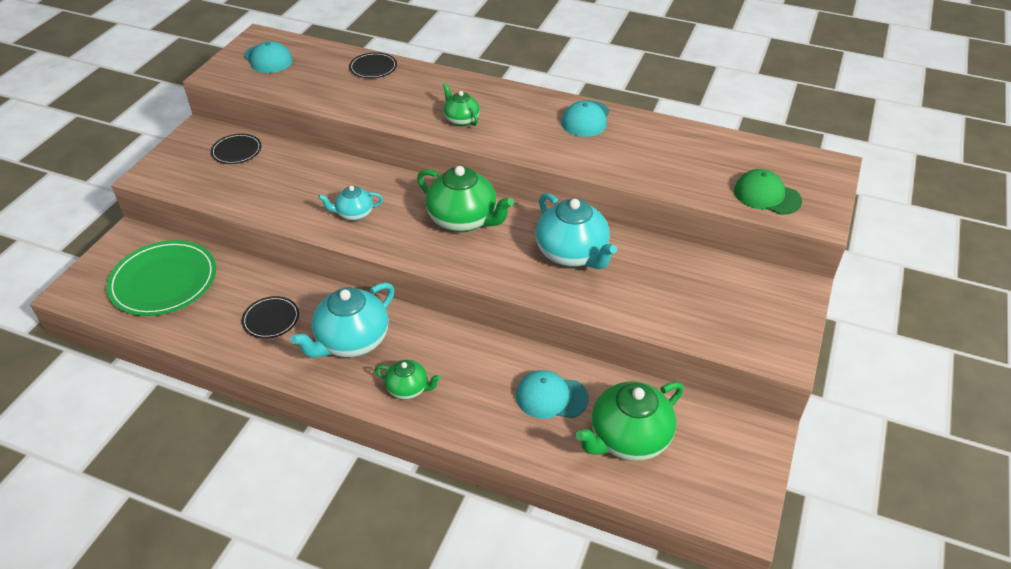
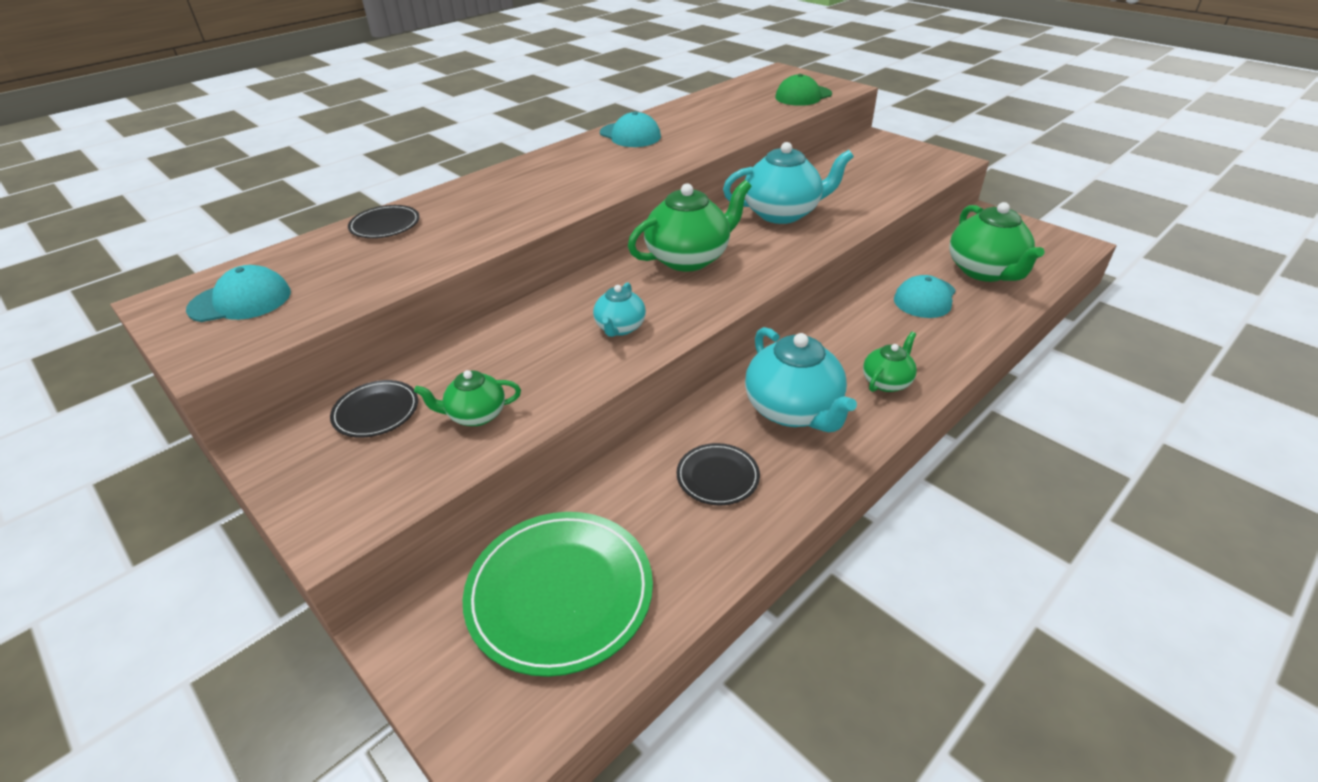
camera: 65 degrees left, 5 degrees down
(461, 120) = (564, 191): green teapot -> green teapot (475, 415)

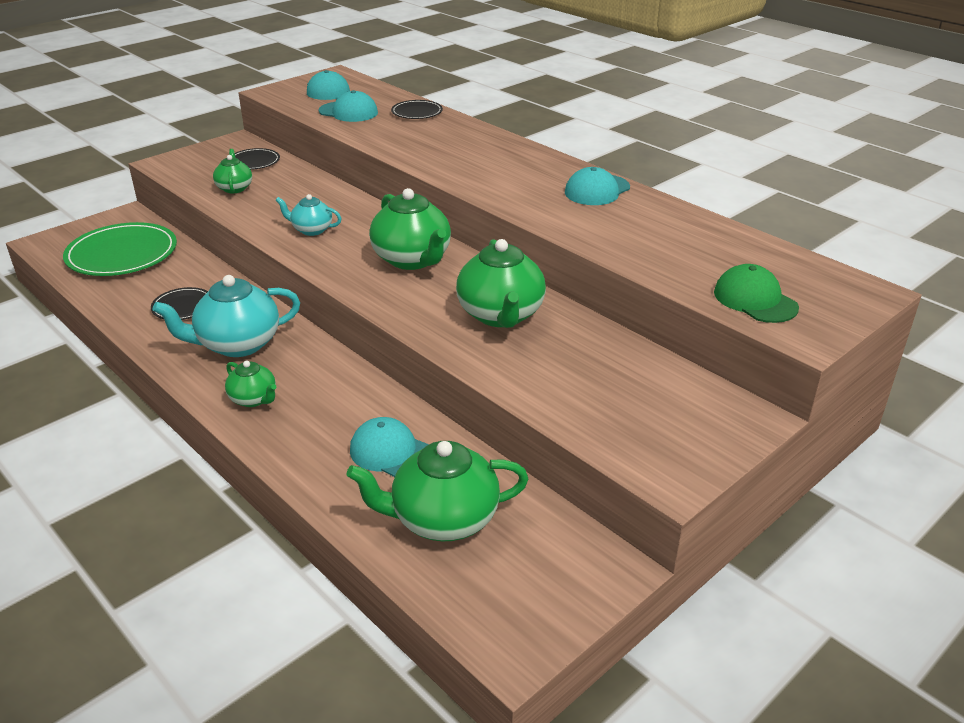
camera: 90 degrees right, 5 degrees down
(356, 273) = (348, 112): none -> turquoise cap
(782, 213) = (501, 315): turquoise teapot -> green teapot

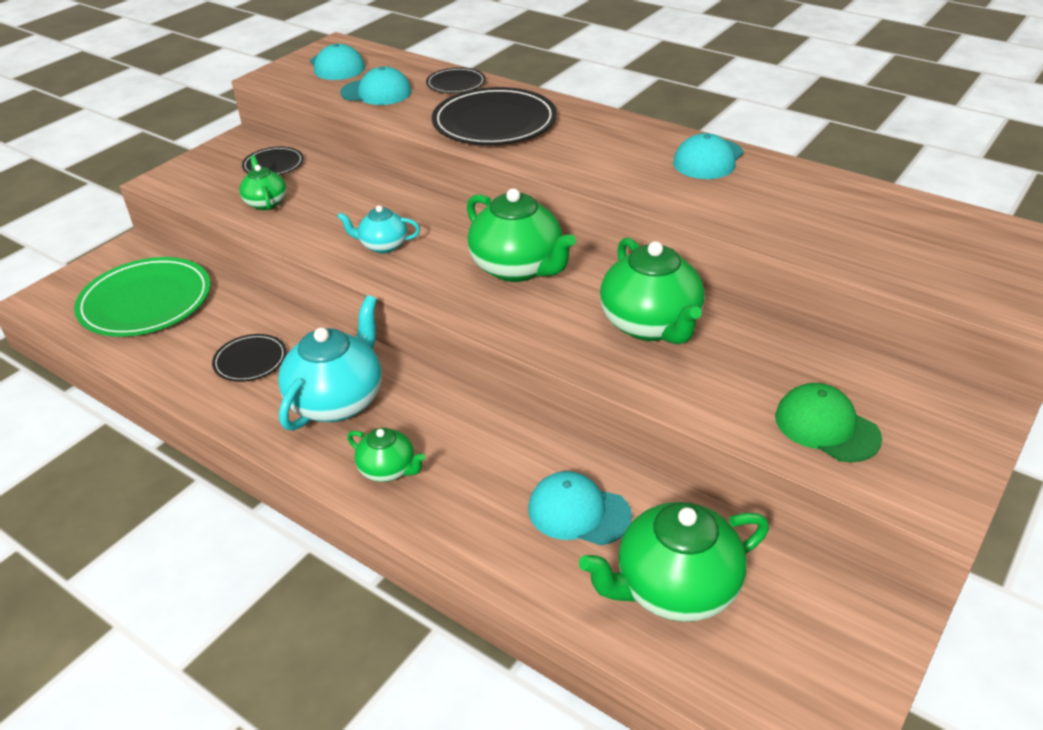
camera: 10 degrees left, 5 degrees up
(237, 344) = (337, 400): turquoise teapot -> turquoise teapot turned 150 degrees clockwise
(432, 143) = (494, 122): none -> black plate
(755, 300) = (948, 274): green cap -> green cap (826, 427)

